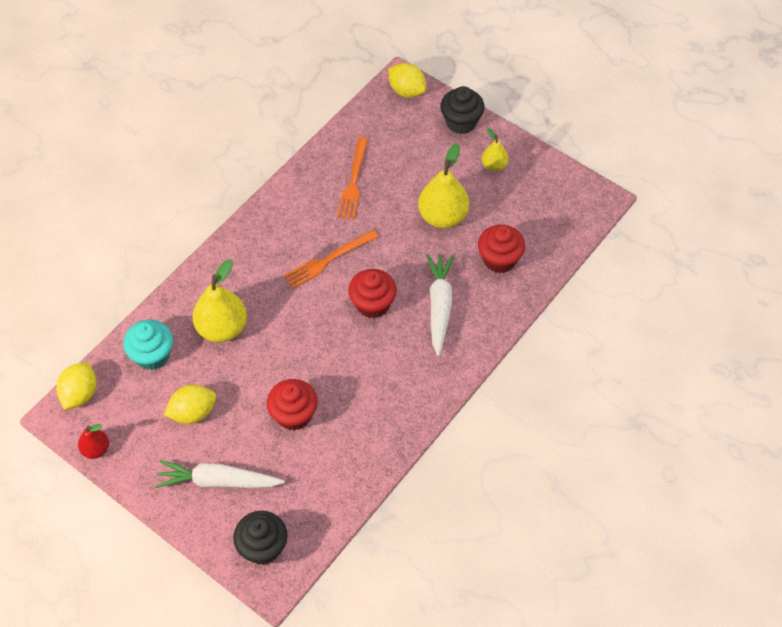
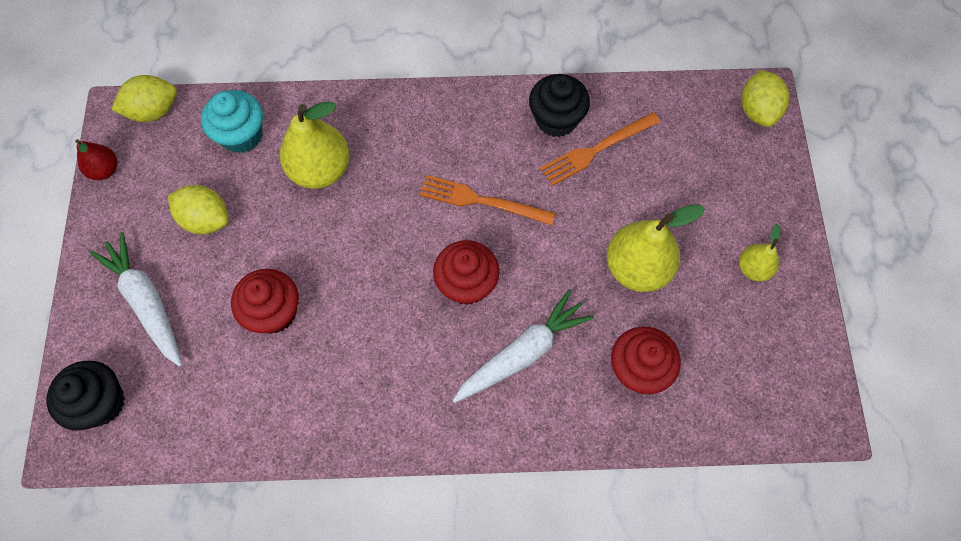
camera: 50 degrees right, 10 degrees up
(461, 122) = (774, 192): black cupcake -> black cupcake (556, 119)

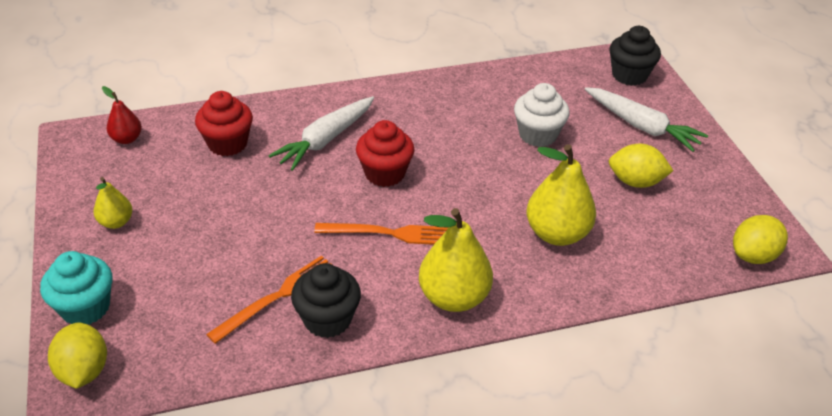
camera: 165 degrees right, 25 degrees down
(105, 170) = (754, 202): red pear -> red pear (127, 139)
(242, 135) = (651, 249): turquoise cupcake -> turquoise cupcake (85, 307)
(274, 312) = (537, 135): red cupcake -> white cupcake
(637, 268) = (230, 206): yellow pear -> yellow pear (453, 297)

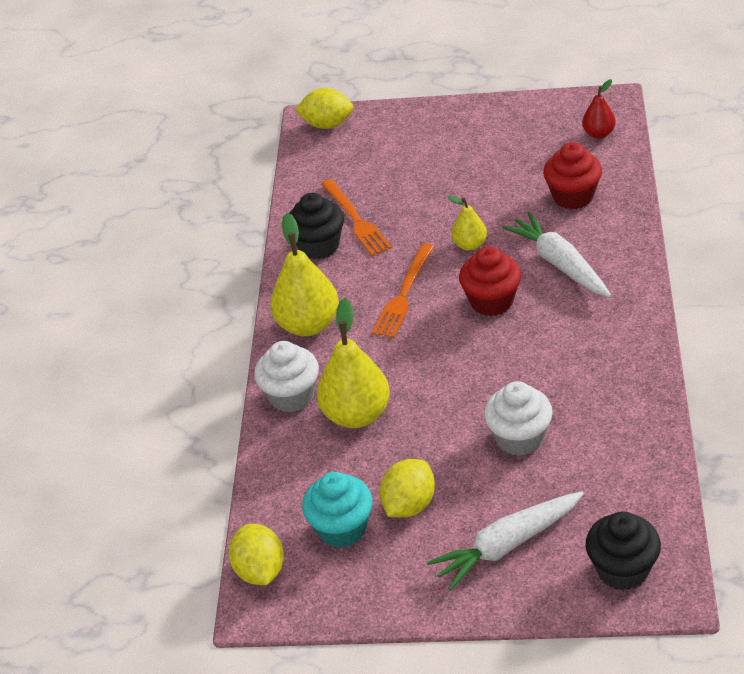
camera: 115 degrees right, 0 degrees up
(85, 307) = (388, 122): turquoise cupcake -> turquoise cupcake (342, 528)
(116, 222) = (481, 132): yellow pear -> yellow pear (469, 245)
(554, 285) = (291, 396): none -> white cupcake

